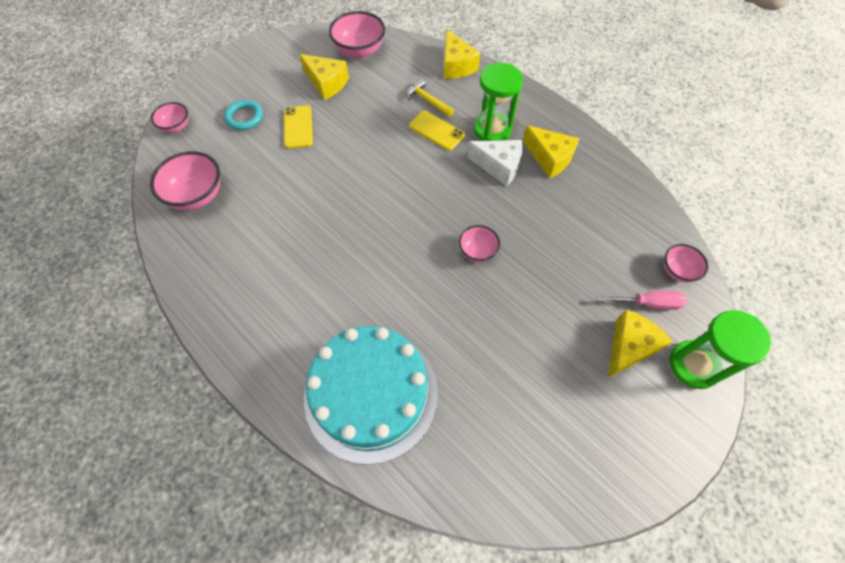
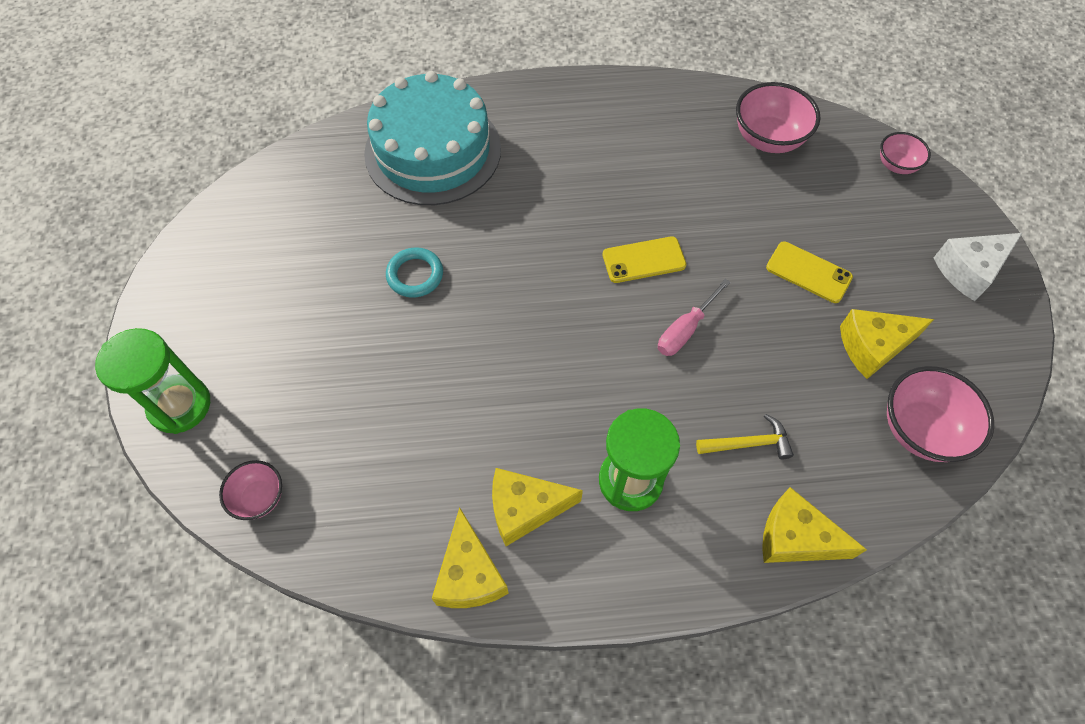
camera: 130 degrees right, 0 degrees up
(244, 117) = (866, 231): turquoise ring -> turquoise ring (415, 275)
(436, 131) = (683, 412): yellow phone -> yellow phone (644, 260)
(477, 251) = (478, 322): pink bowl -> none
(499, 166) = (566, 437): white cheese -> white cheese (969, 271)
(629, 347) = (254, 367): yellow cheese -> yellow cheese (469, 574)
(648, 303) = (266, 428): pink screwdriver -> pink screwdriver (685, 330)

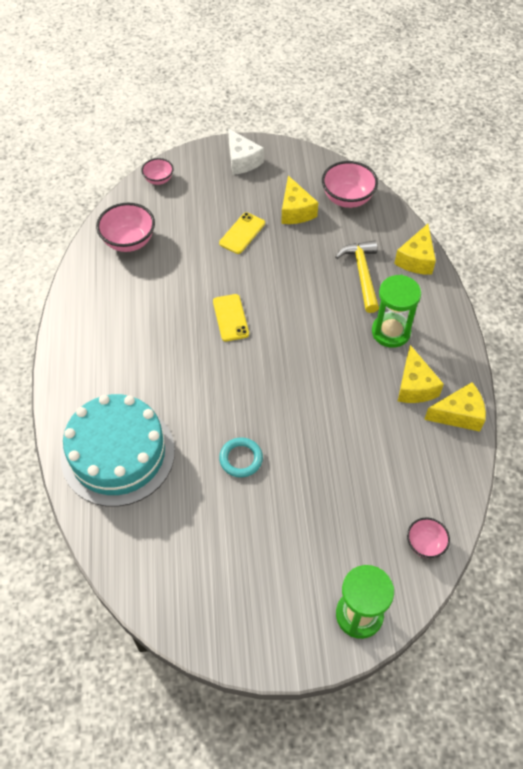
camera: 90 degrees left, 5 degrees down
(685, 330) = (286, 299): pink screwdriver -> none
(748, 443) = (362, 274): yellow hammer -> yellow hammer, size x1.55

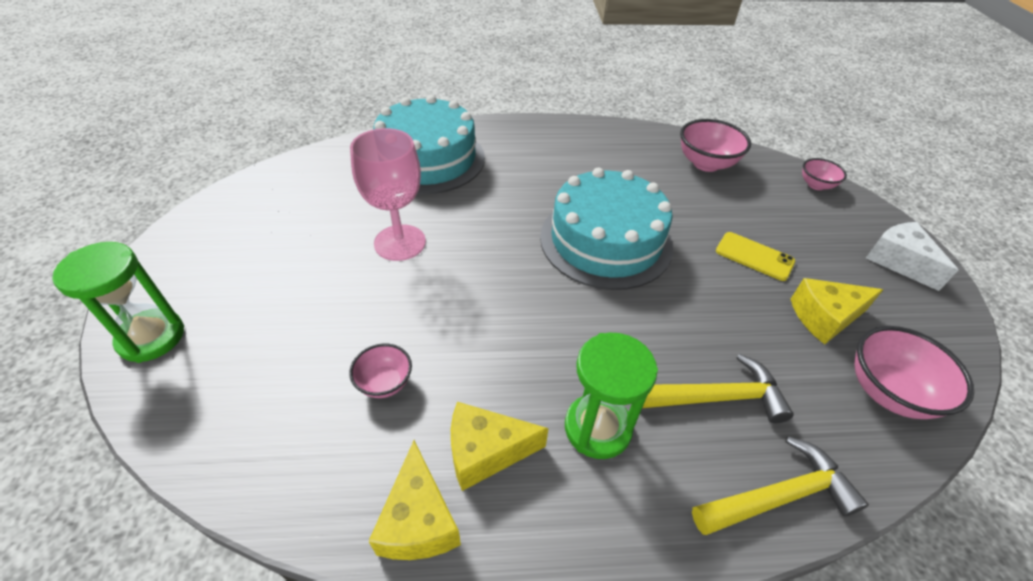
camera: 90 degrees right, 10 degrees down
(230, 318) = (605, 240): yellow phone -> turquoise cake
(241, 459) = (400, 242): turquoise ring -> pink goblet
(242, 161) = (898, 261): white cheese -> white cheese turned 90 degrees clockwise
(416, 259) = (779, 496): yellow cheese -> yellow hammer
(425, 544) = (205, 428): pink bowl -> pink bowl (385, 383)

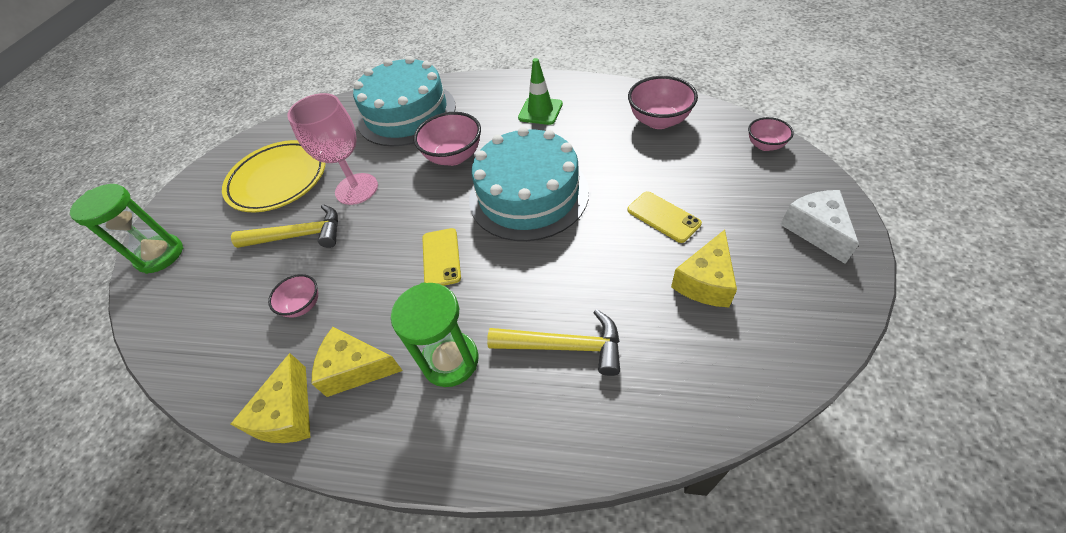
camera: 20 degrees right, 5 degrees up
(292, 236) = (278, 180): none -> yellow plate
(536, 313) = (441, 257): none -> yellow phone
(580, 155) = (540, 111): none -> green traffic cone
(779, 496) = (580, 439): yellow hammer -> yellow hammer (299, 235)
(824, 317) = (705, 282): yellow cheese -> yellow cheese turned 60 degrees counterclockwise
(887, 392) = (733, 359): pink bowl -> pink bowl (454, 156)

